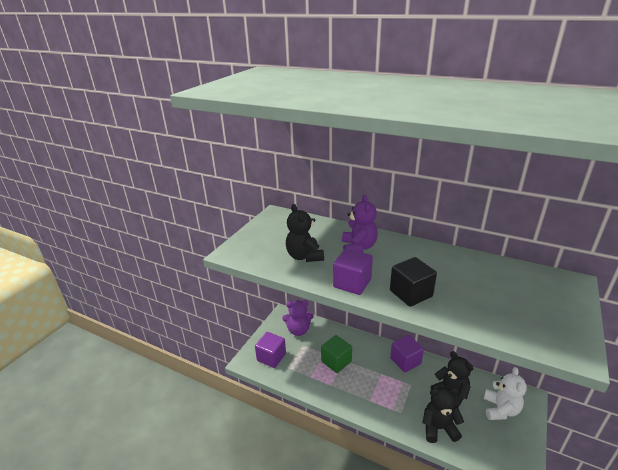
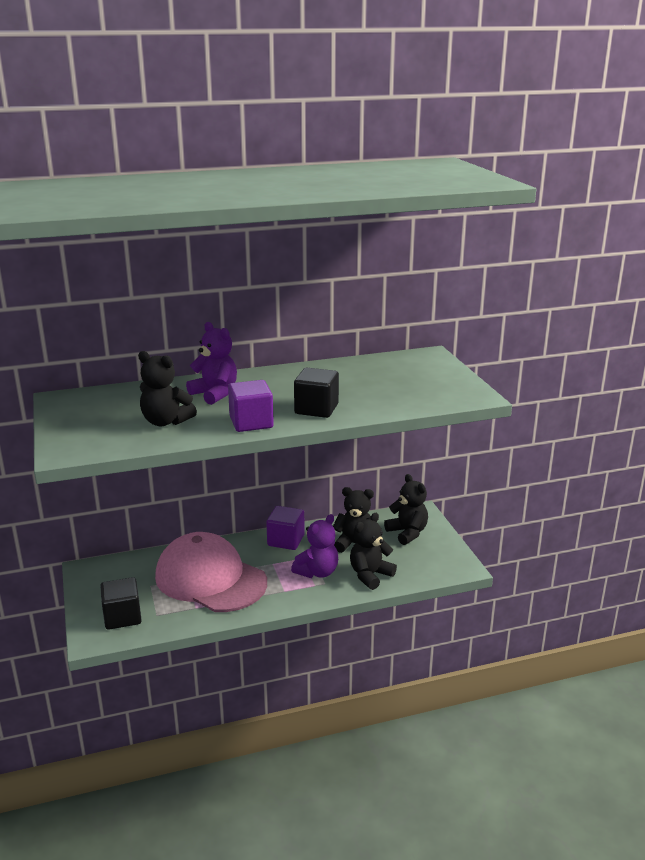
camera: 45 degrees left, 5 degrees down
(271, 357) = (122, 617): purple cube -> black cube
(298, 330) = (127, 574): purple teddy bear -> purple teddy bear (317, 572)
(336, 361) = (210, 579): green cube -> pink cap
(500, 409) = (407, 533): white teddy bear -> black teddy bear

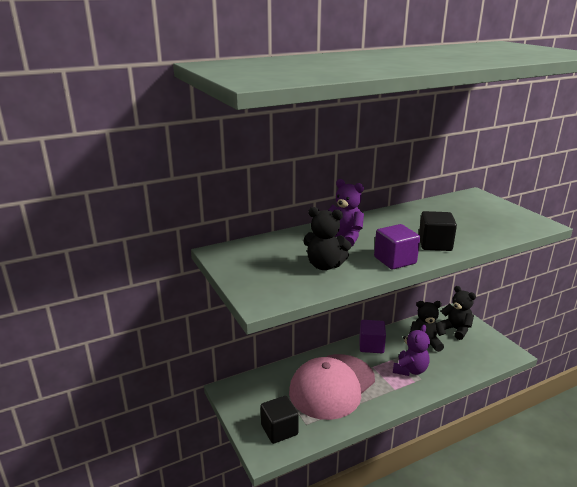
camera: 10 degrees left, 0 degrees up
(210, 579) = (332, 386): pink cap -> pink cap turned 75 degrees counterclockwise
(370, 575) = (450, 368): black teddy bear -> none

